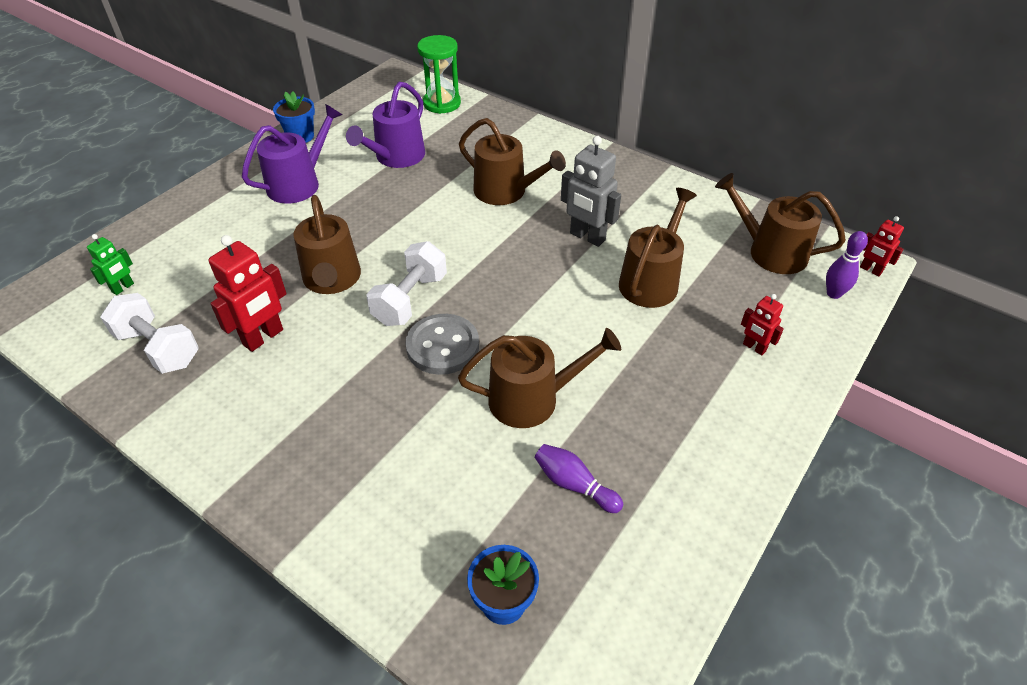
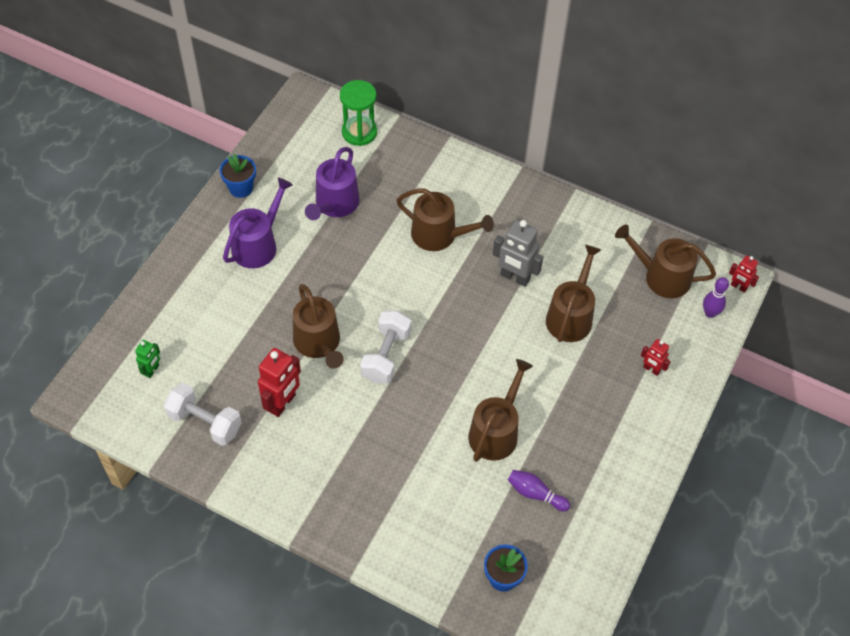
camera: 10 degrees left, 10 degrees up
(442, 346) = (421, 395): grey button -> none
(532, 399) = (496, 432): brown watering can -> brown watering can turned 45 degrees counterclockwise

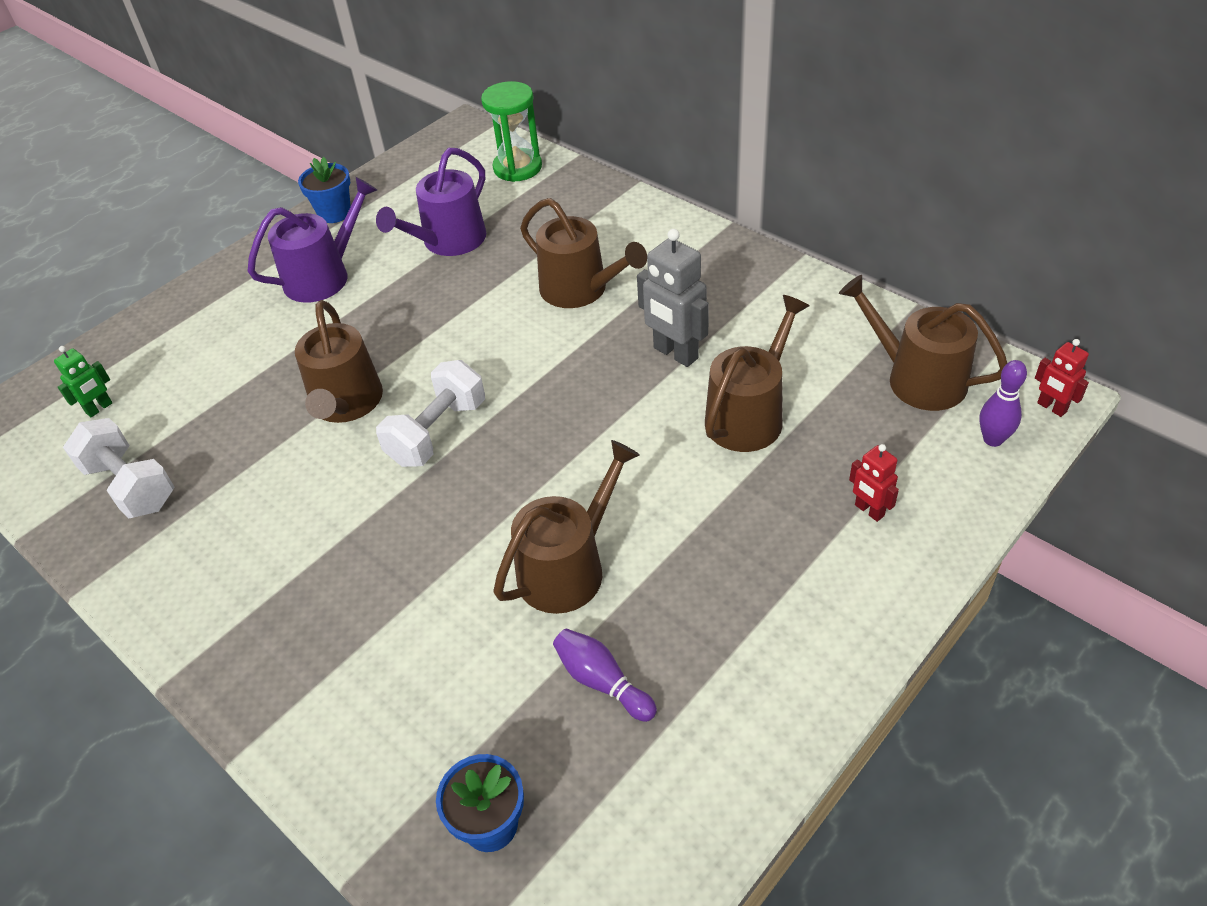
camera: 20 degrees right, 10 degrees down
(282, 403) = (254, 476): red robot -> none

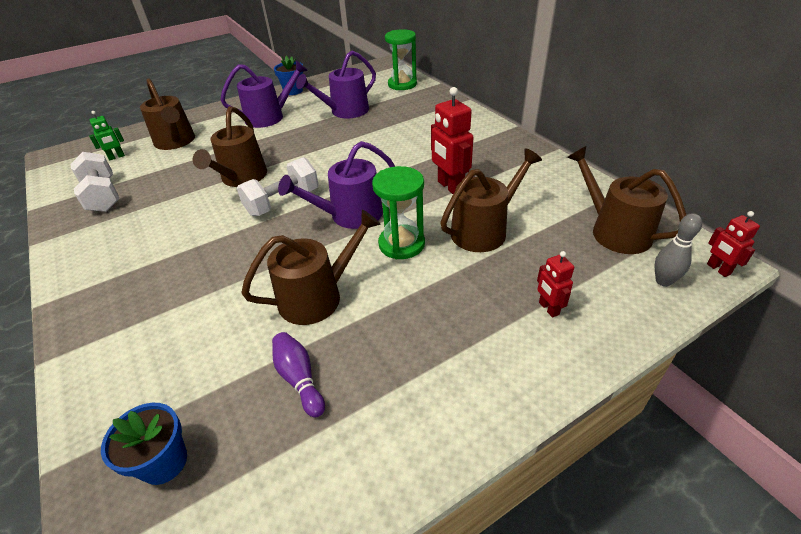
camera: 15 degrees right, 5 degrees down
(551, 432) = (350, 215): none -> purple watering can
(580, 290) = (407, 145): brown watering can -> brown watering can (176, 142)
(646, 462) = (401, 244): none -> green hourglass
(675, 353) = (450, 187): grey robot -> red robot
(993, 439) = (663, 281): purple bowling pin -> grey bowling pin

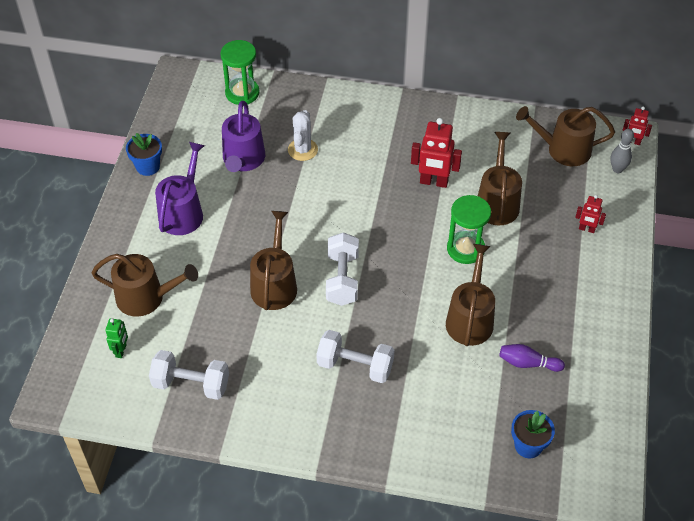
camera: 50 degrees left, 10 degrees up
(187, 260) = (355, 366): none -> white dumbbell
(241, 178) = (274, 284): brown watering can -> brown watering can turned 135 degrees counterclockwise
(350, 215) = (404, 253): purple watering can -> none
(389, 123) = (302, 150): none -> white cactus

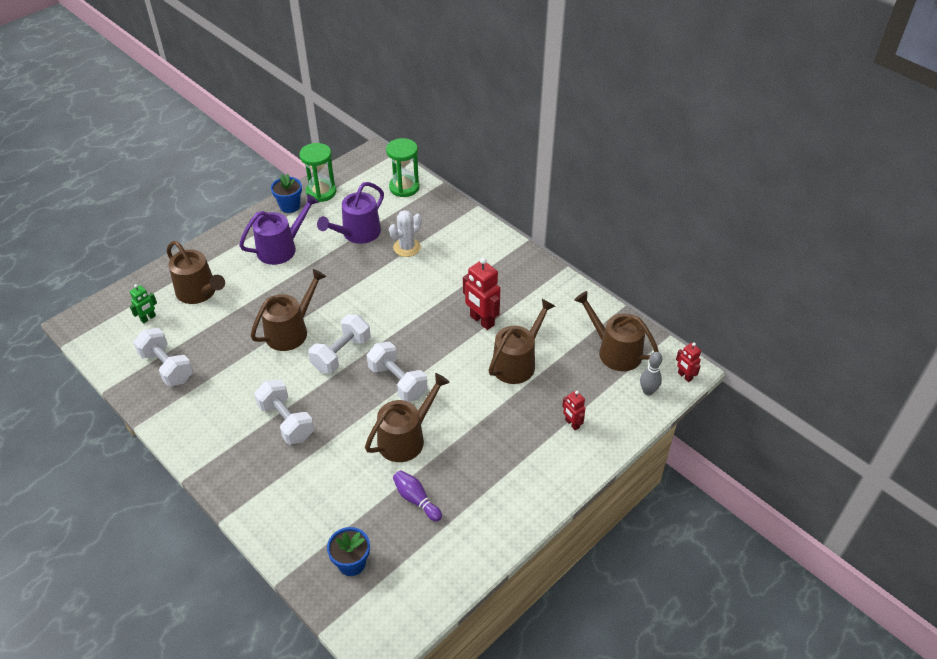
camera: 35 degrees right, 5 degrees down
(415, 275) = (397, 381): none -> white dumbbell
(465, 249) = (456, 384): green hourglass -> green hourglass (321, 192)

